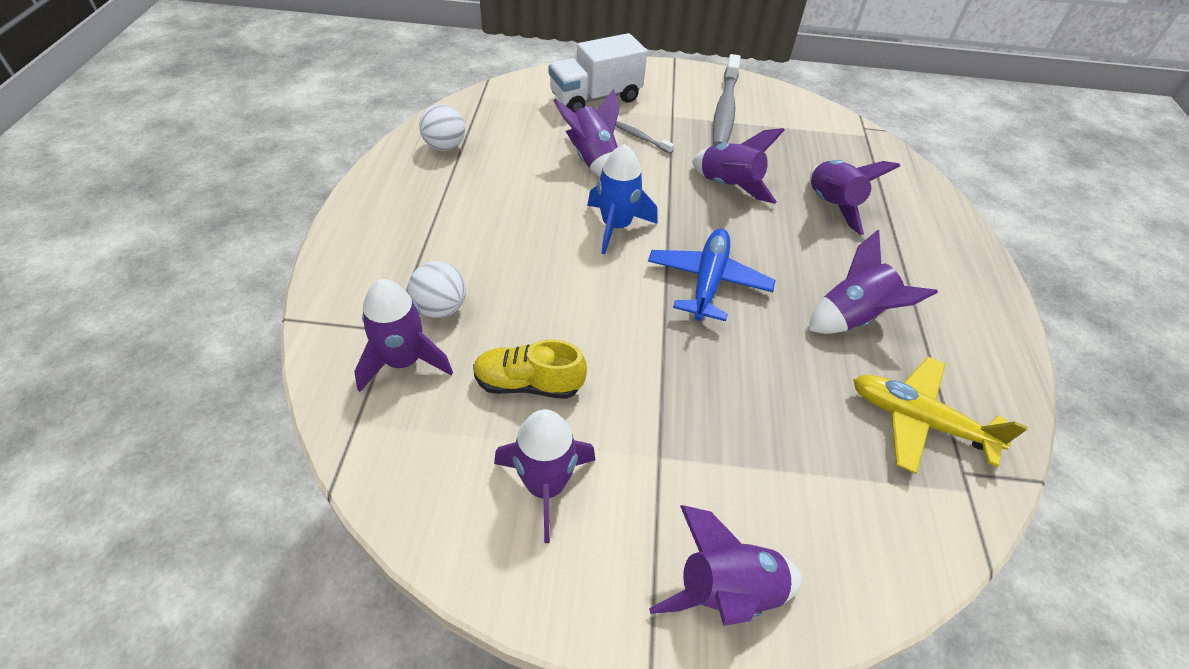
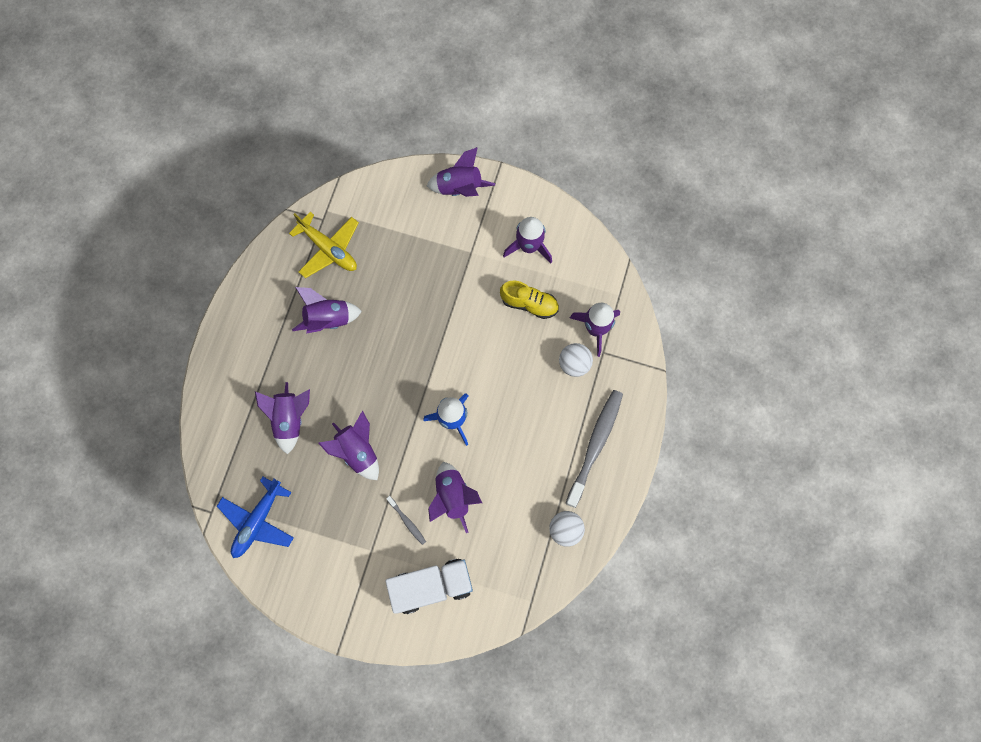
camera: 165 degrees left, 25 degrees up
(708, 281) = (406, 361): blue plane -> blue plane (258, 521)
(725, 109) = (321, 554): grey toothbrush -> grey toothbrush (595, 445)

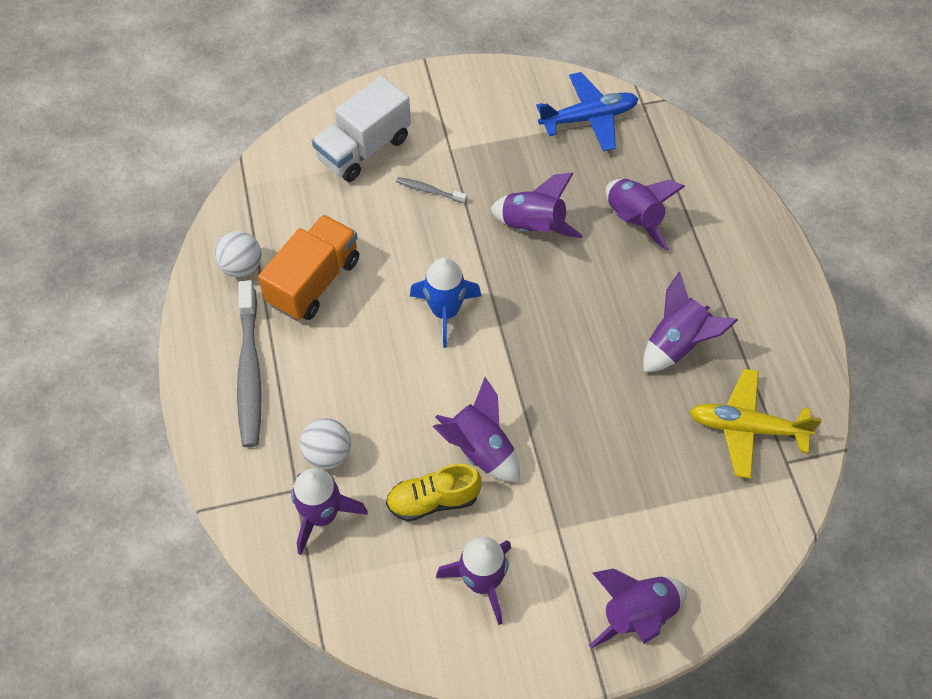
camera: 150 degrees right, 15 degrees down
(258, 521) = (588, 118): blue plane -> blue plane turned 75 degrees clockwise
(452, 497) = (393, 236): purple rocket -> purple rocket (480, 449)
(523, 490) = (314, 282): none -> orange truck

